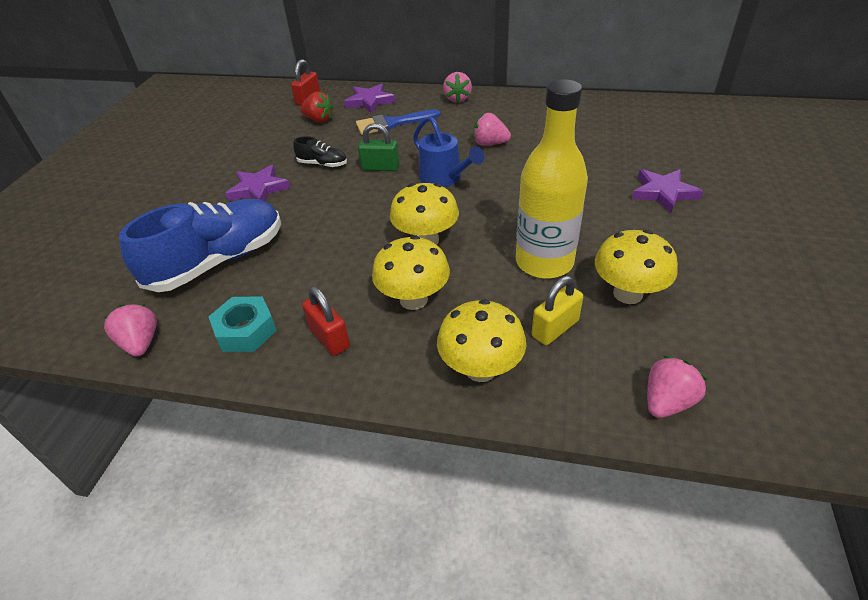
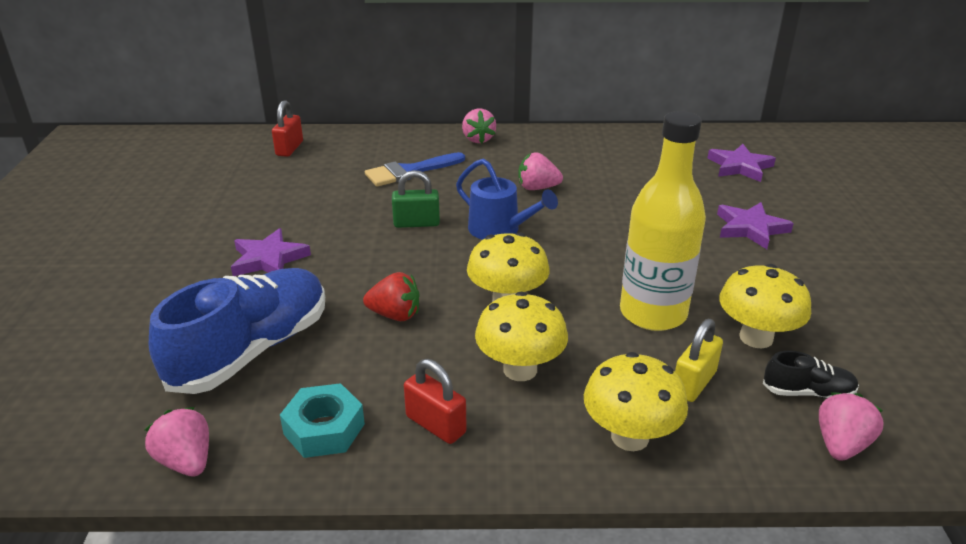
camera: 15 degrees left, 10 degrees down
(319, 120) = (314, 172): red strawberry -> red strawberry (395, 315)
(322, 164) = (341, 224): black shoe -> black shoe (808, 392)
(370, 101) = (370, 147): purple star -> purple star (740, 166)

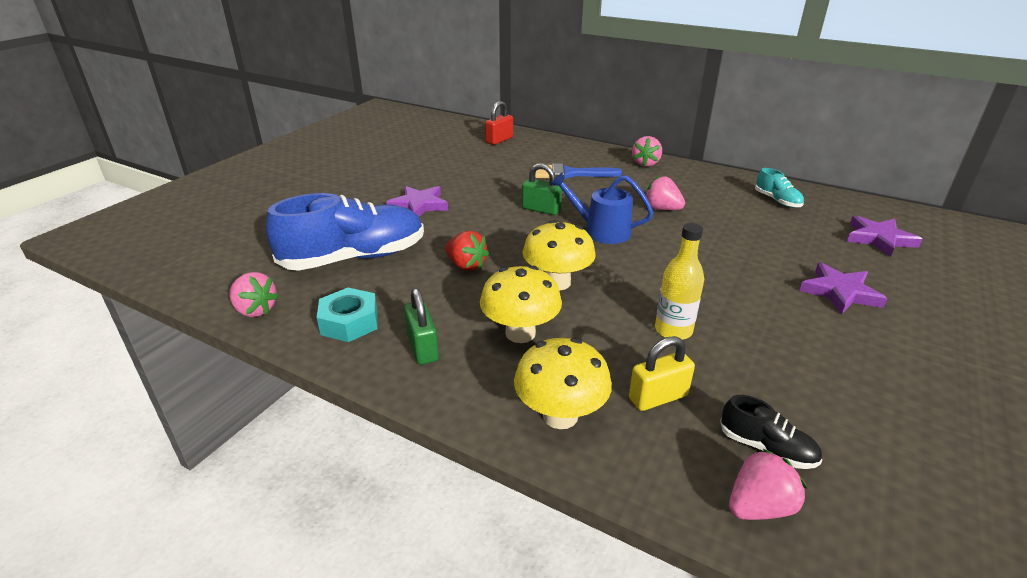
camera: 30 degrees right, 0 degrees up
(186, 461) = (255, 310): pink strawberry -> pink strawberry turned 135 degrees clockwise
(436, 424) = (423, 348): red padlock -> green padlock
(500, 230) = (601, 231): blue watering can -> blue watering can turned 135 degrees clockwise
(632, 150) = (777, 201): none -> turquoise shoe
(653, 313) = (673, 330): yellow bottle -> yellow bottle, size x0.59
(756, 337) = (756, 383): yellow mushroom -> none

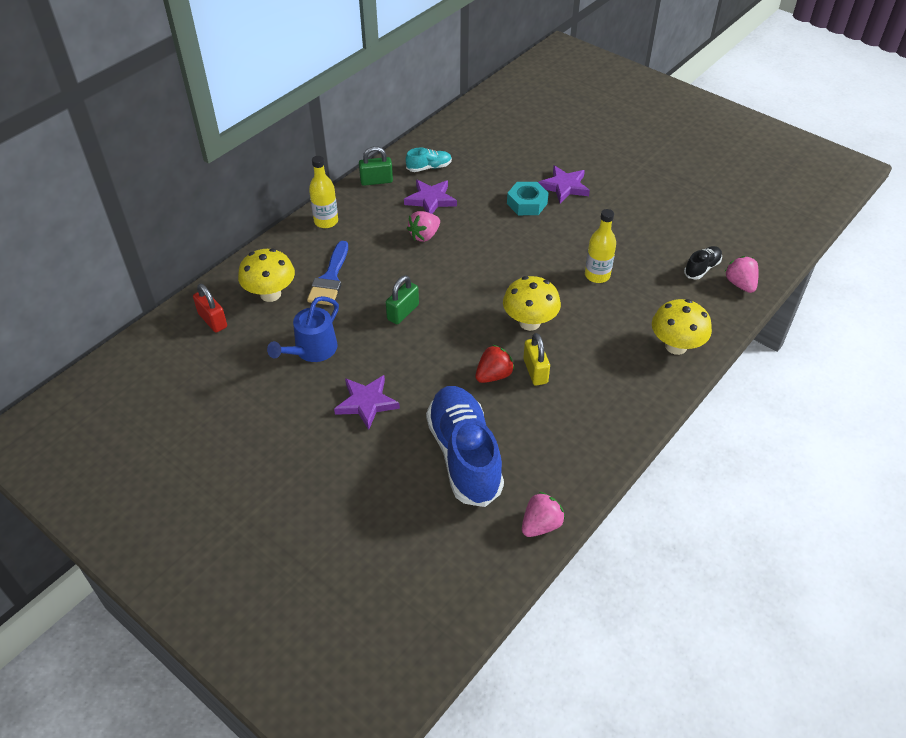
camera: 80 degrees left, 15 degrees up
(349, 322) = (567, 455): turquoise nut -> turquoise nut (527, 203)
(423, 348) = (604, 410): green padlock -> green padlock (376, 181)
(520, 333) = (592, 353): yellow mushroom -> yellow mushroom (270, 294)
(601, 231) = (454, 281): blue watering can -> blue watering can (312, 350)
(645, 163) = (326, 221): pink strawberry -> yellow bottle
(658, 397) = (661, 299): yellow padlock -> yellow padlock (535, 371)
(879, 239) = (501, 142): purple star -> purple star (431, 200)

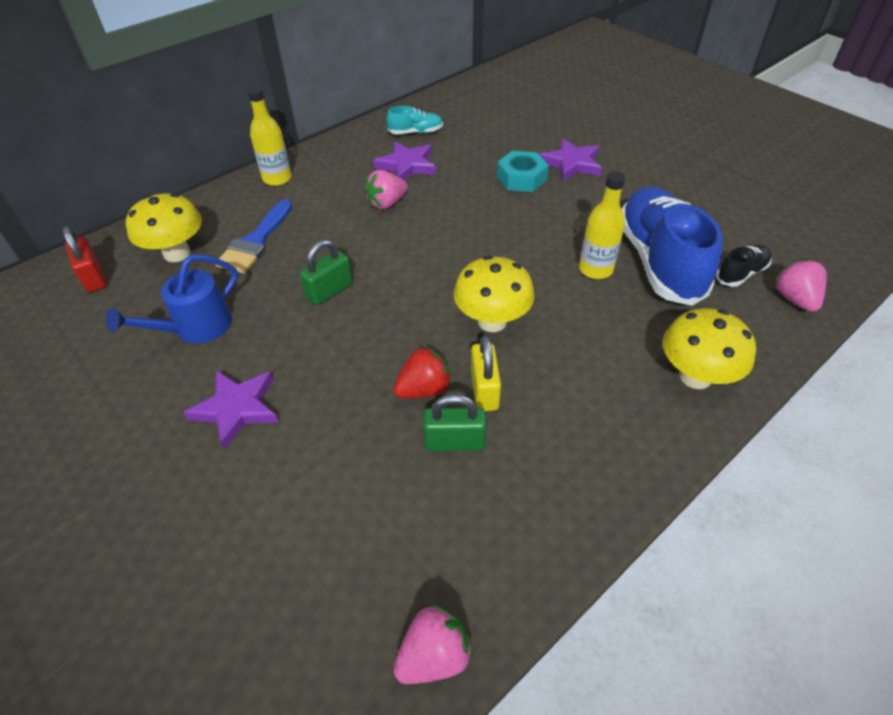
camera: 10 degrees right, 0 degrees up
(376, 181) = (351, 141): green padlock -> green padlock (455, 442)
(464, 455) = (347, 509): blue shoe -> blue shoe (659, 261)

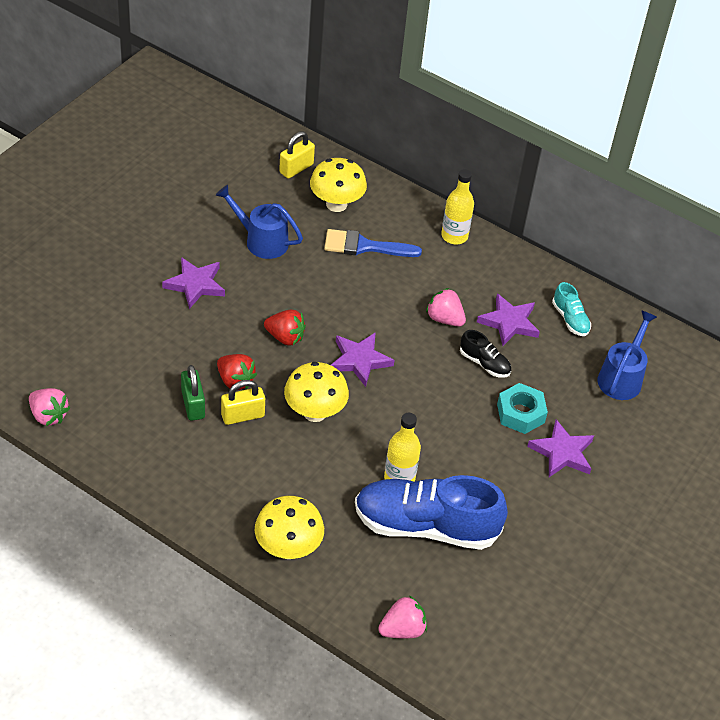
camera: 70 degrees right, 0 degrees up
(94, 277) = (296, 168): red padlock -> yellow padlock
(329, 291) = (320, 306): green padlock -> none
(367, 330) = (285, 337): none -> red strawberry
(424, 272) = (359, 360): none -> purple star
(491, 119) = (621, 377): none -> blue watering can
(659, 261) = (425, 526): blue shoe -> blue shoe turned 150 degrees counterclockwise
(741, 273) = (427, 590): black shoe -> black shoe (484, 363)

